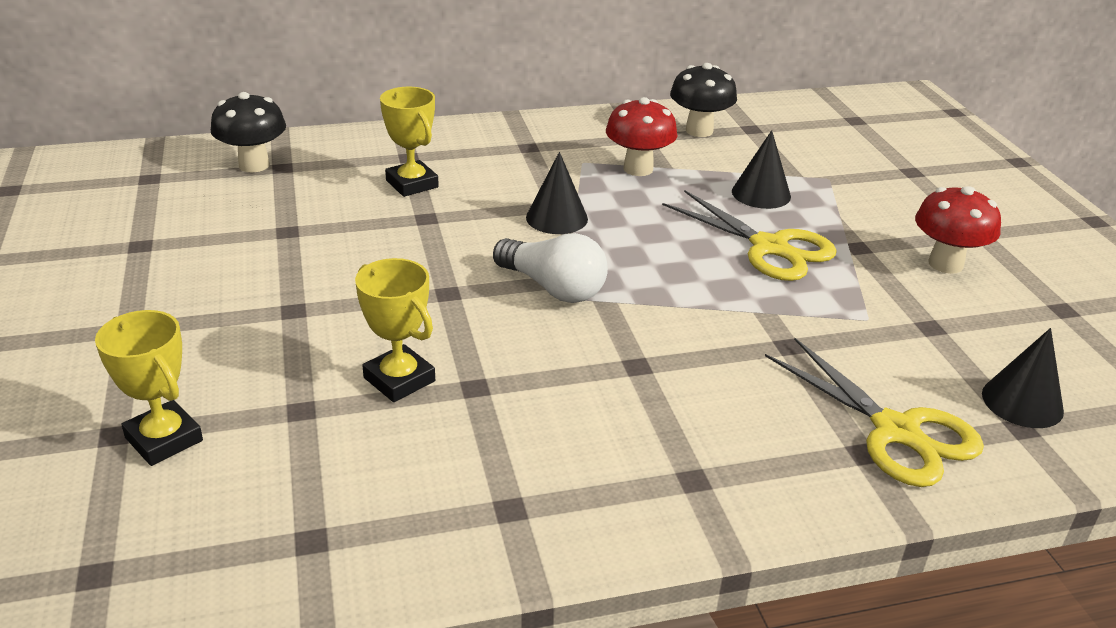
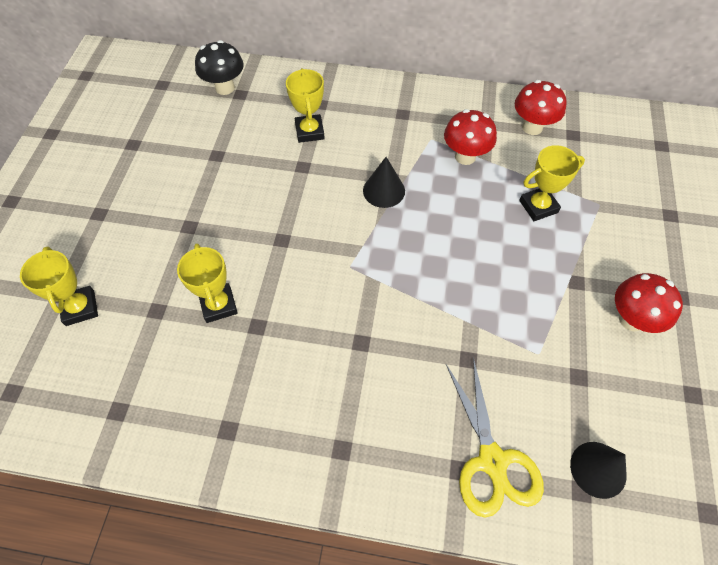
camera: 25 degrees right, 25 degrees up
(553, 288) = (346, 256): white light bulb -> none
(699, 131) = (532, 127): black mushroom -> red mushroom
(761, 194) = (538, 206): black cone -> yellow trophy
(770, 247) = (511, 263): yellow scissors -> none

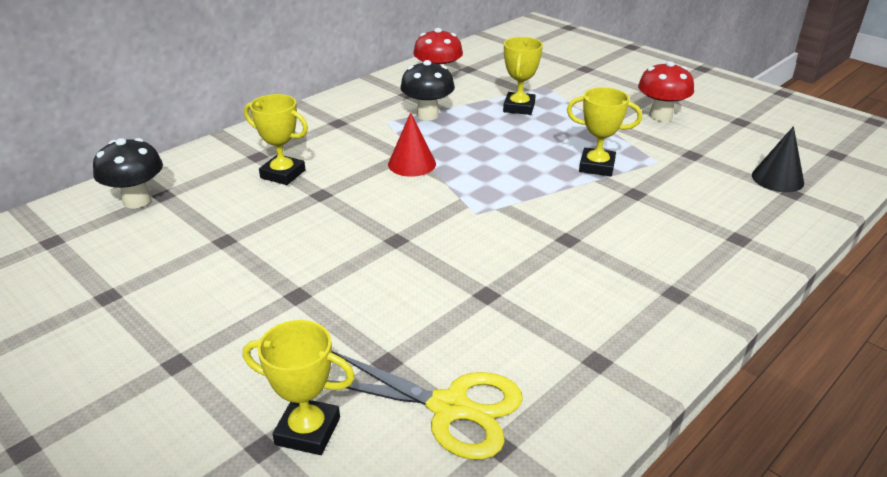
camera: 55 degrees left, 25 degrees down
(218, 305) = (431, 311): yellow trophy -> yellow trophy (597, 166)
(384, 190) = (412, 164): black cone -> red cone
(465, 156) = (427, 115): red mushroom -> black mushroom
(492, 461) = (741, 220): yellow scissors -> yellow scissors (450, 408)

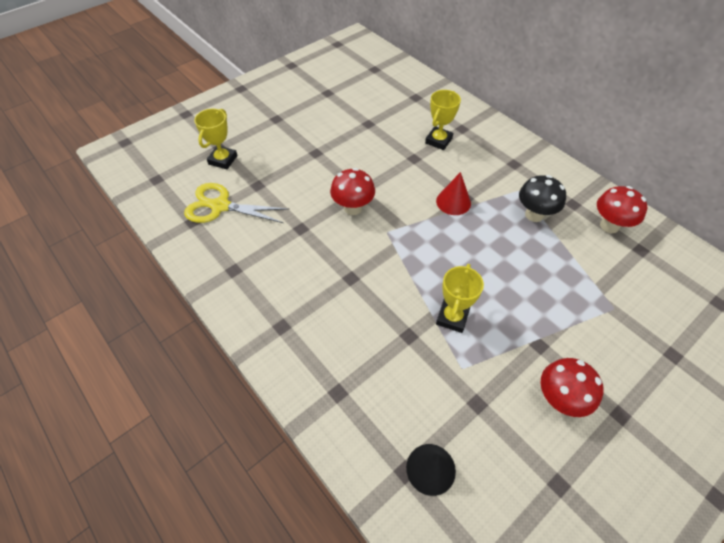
camera: 95 degrees right, 20 degrees up
(137, 201) = (409, 89): black mushroom -> none
(434, 245) = (353, 208): none -> red mushroom
(450, 408) = (220, 206): yellow scissors -> yellow scissors turned 75 degrees clockwise
(519, 107) = (559, 279): yellow trophy -> none

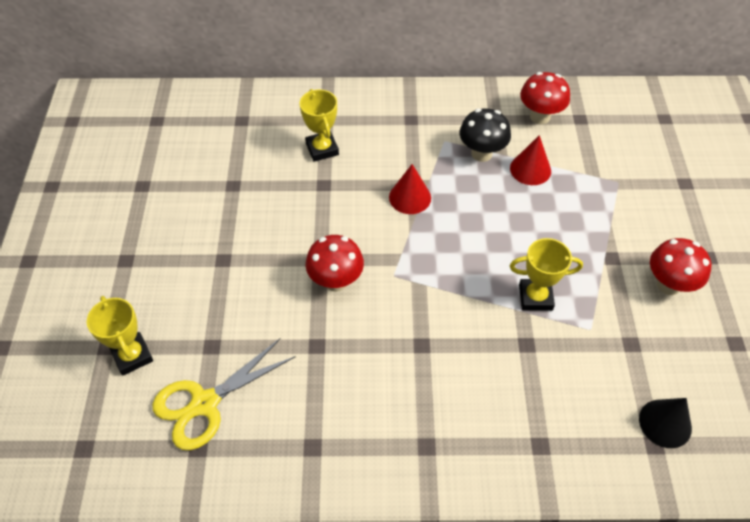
camera: 50 degrees left, 0 degrees up
(452, 317) = (535, 297): yellow trophy -> yellow trophy turned 60 degrees counterclockwise
(556, 249) = (530, 169): none -> red cone

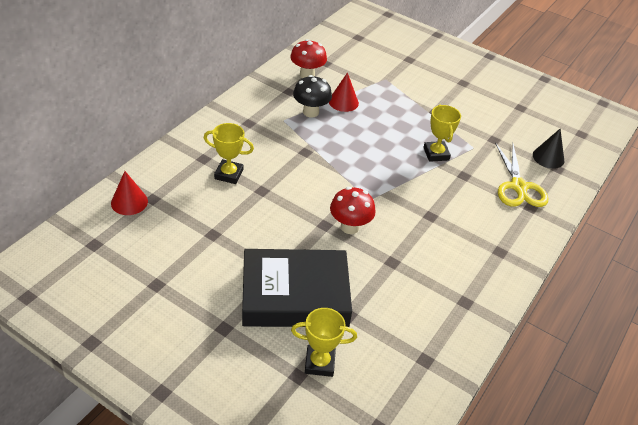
camera: 60 degrees left, 10 degrees down
(204, 289) = (295, 295): none -> black book
(204, 403) = (393, 340): yellow scissors -> yellow scissors (518, 187)
(410, 197) = (314, 159): red cone -> red cone (129, 202)
(535, 297) = (436, 154): yellow trophy -> yellow trophy turned 45 degrees counterclockwise
(668, 285) = (468, 105): red mushroom -> none

